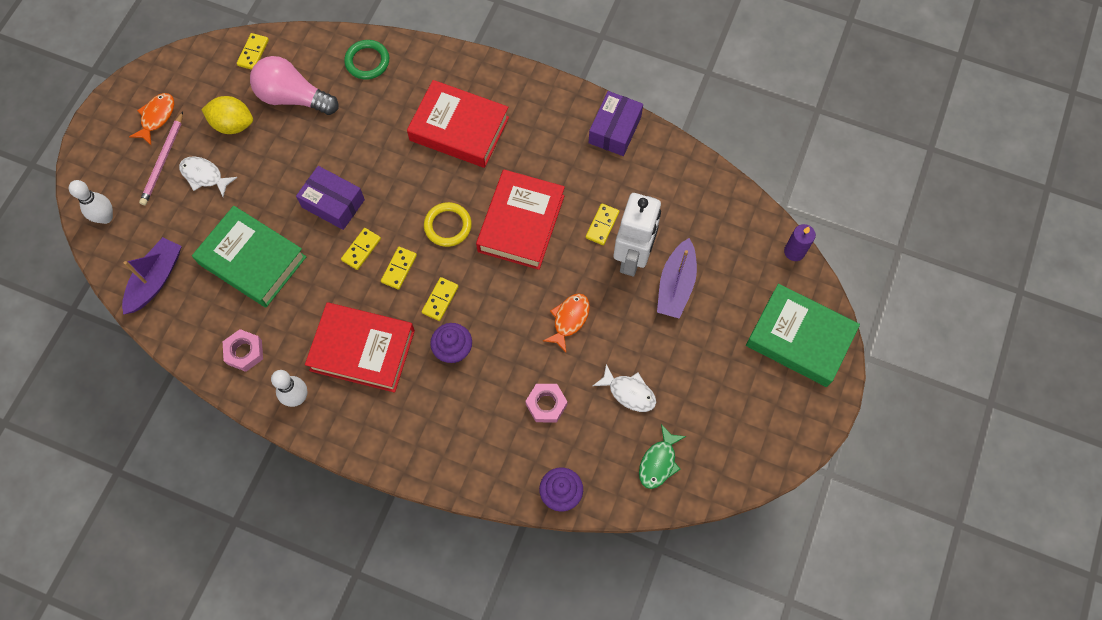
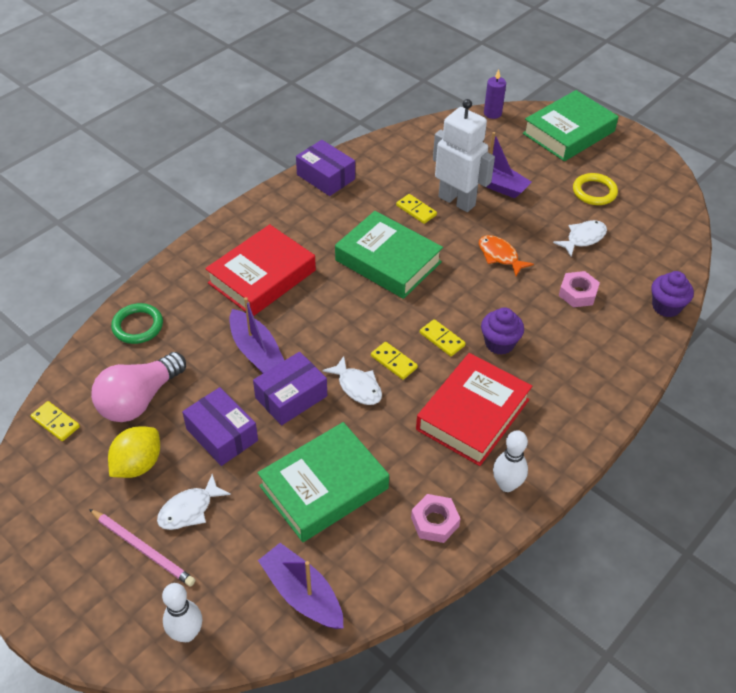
camera: 70 degrees left, 20 degrees down
(157, 117) = (77, 542): orange fish -> none
(279, 169) = (222, 434): none -> purple box
(361, 249) = (357, 387): yellow domino -> white fish
(372, 158) = (256, 351): none -> purple boat
(448, 226) = (364, 313): yellow ring -> yellow ring (594, 192)
(521, 223) = (388, 261): red book -> green book
(658, 462) = (652, 238): green fish -> none

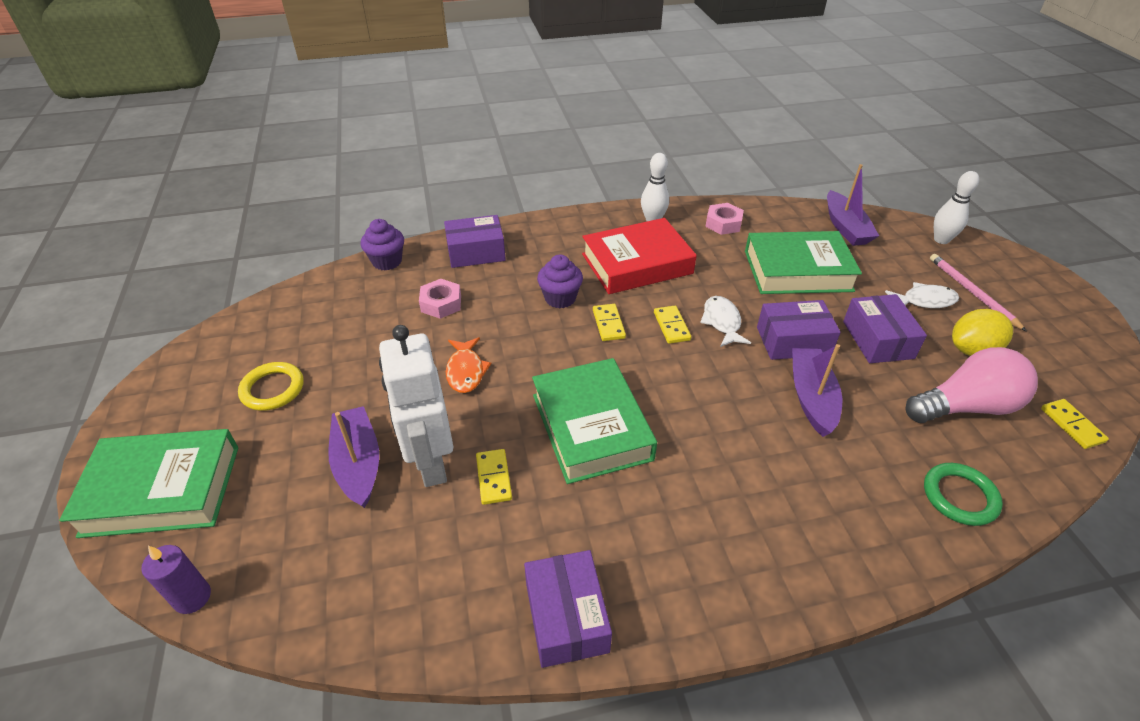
camera: 145 degrees left, 5 degrees down
(262, 277) = (763, 485): red book -> none
(583, 238) = (362, 347): white fish -> none
(614, 353) = (476, 252): none -> purple box

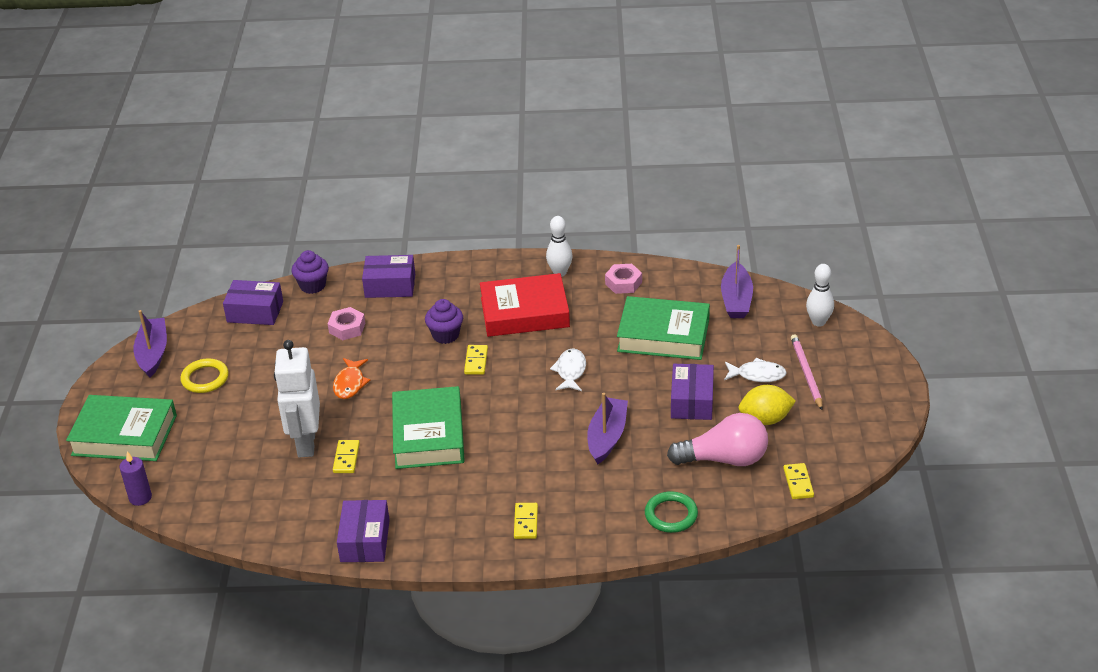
camera: 15 degrees right, 5 degrees down
(358, 463) = (256, 436): purple boat -> purple boat (153, 353)
(671, 326) = (526, 369): yellow domino -> yellow domino (525, 522)
(793, 341) = (620, 393): purple box -> purple box (255, 312)

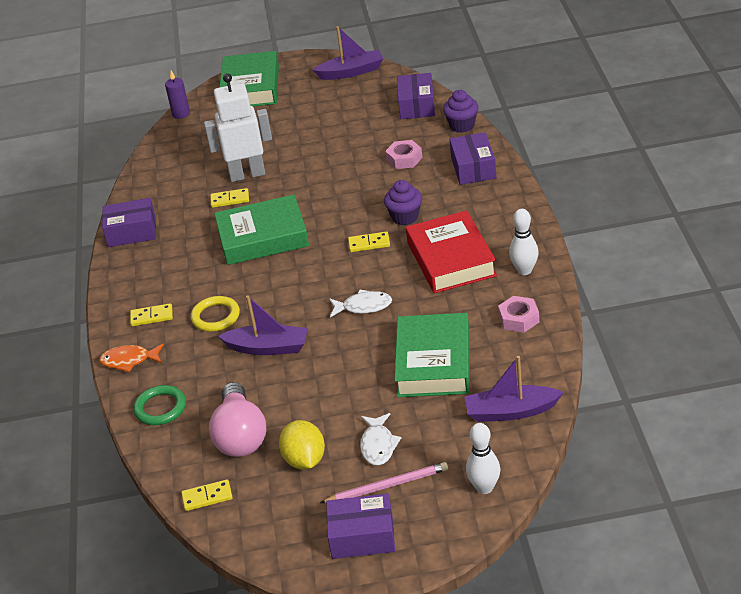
camera: 85 degrees right, 0 degrees up
(205, 378) = (323, 105): yellow ring -> yellow ring (215, 316)
(350, 384) = (326, 179): orange fish -> orange fish (129, 360)
(692, 401) = (328, 399): purple box -> purple box (362, 536)

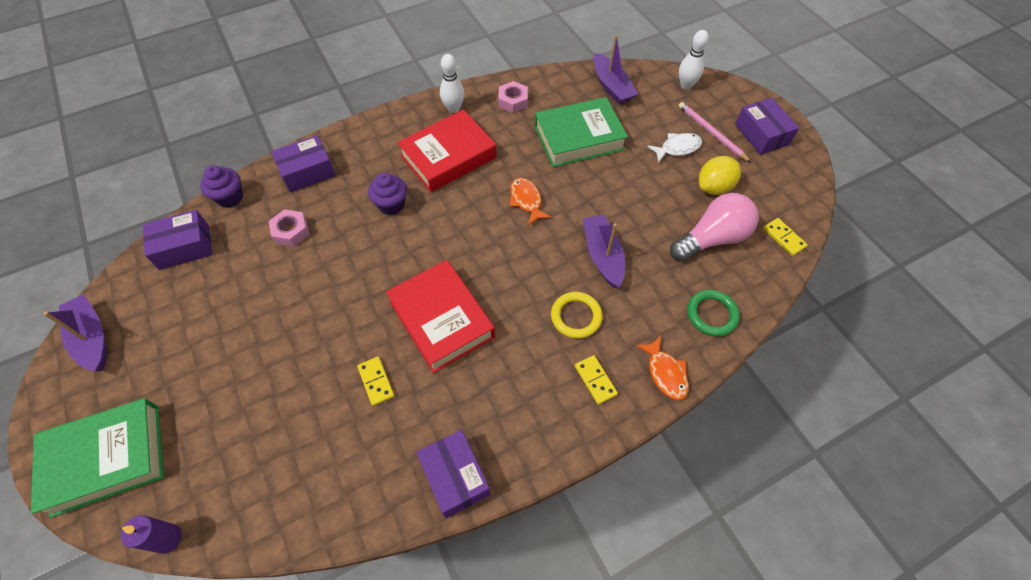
camera: 115 degrees left, 20 degrees up
(247, 174) = (323, 381): white robot -> none
(263, 237) = (442, 319): green book -> red book
(363, 306) = (526, 201): white fish -> orange fish
(369, 244) = (436, 222): yellow domino -> none

